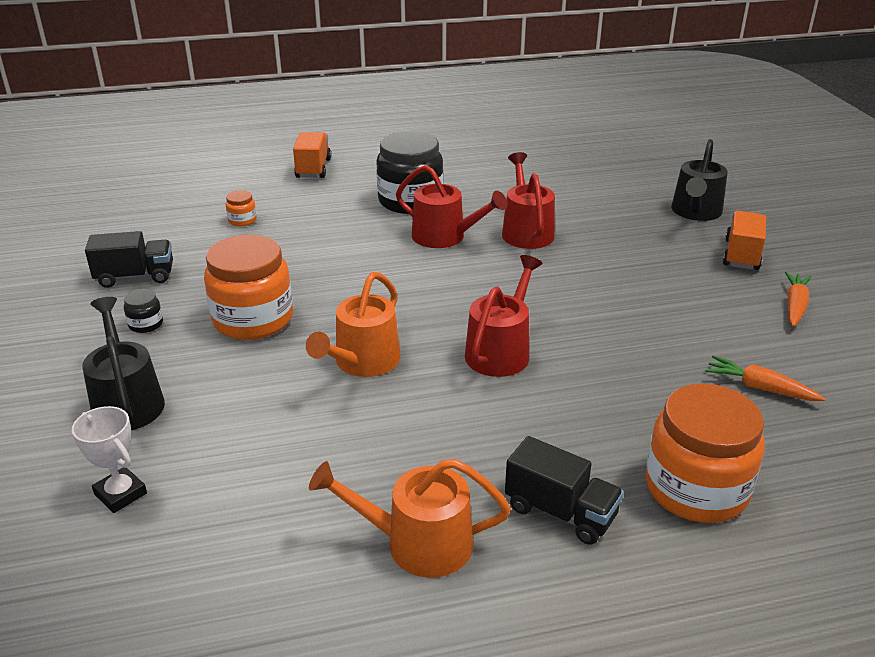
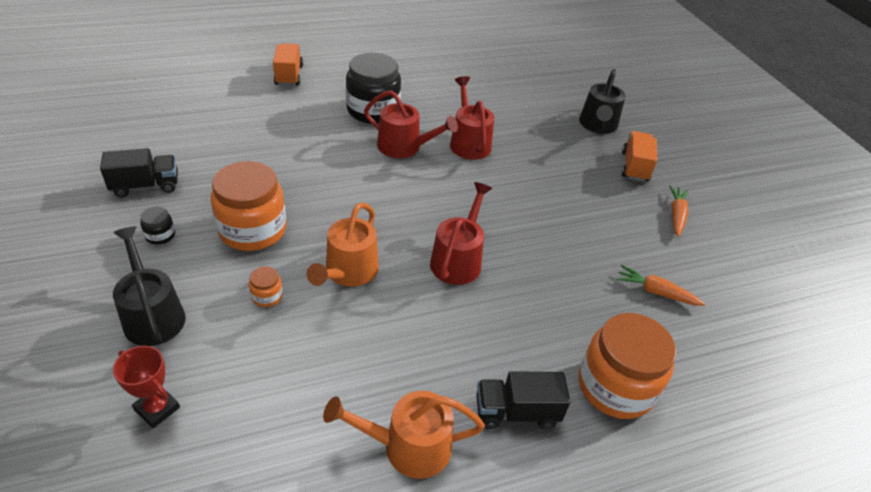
camera: 10 degrees left, 10 degrees up
(121, 494) = (157, 408): white trophy -> red trophy
(242, 220) = (233, 128): orange jar -> orange jar (267, 296)
(560, 512) = (516, 412): black truck -> black truck turned 150 degrees clockwise

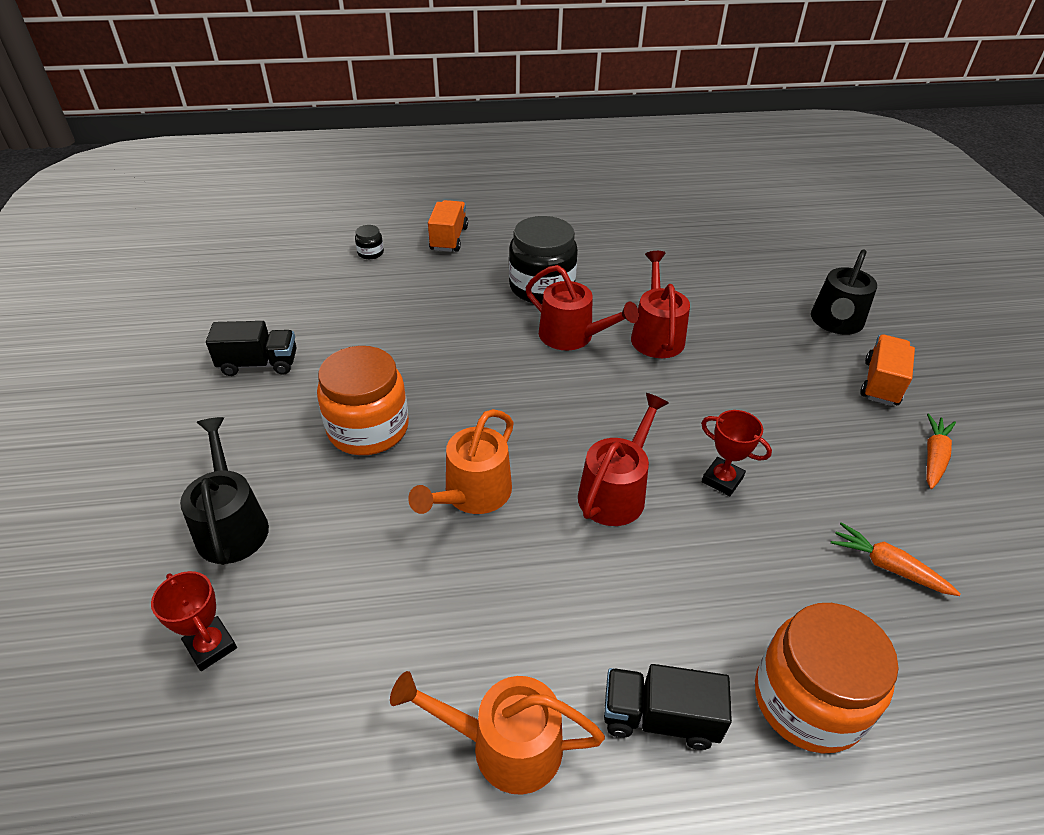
camera: 15 degrees right, 0 degrees up
(160, 235) = (262, 426): black jar -> black jar (370, 253)
(267, 296) = (368, 515): orange jar -> none
(534, 244) = (722, 480): none -> red trophy

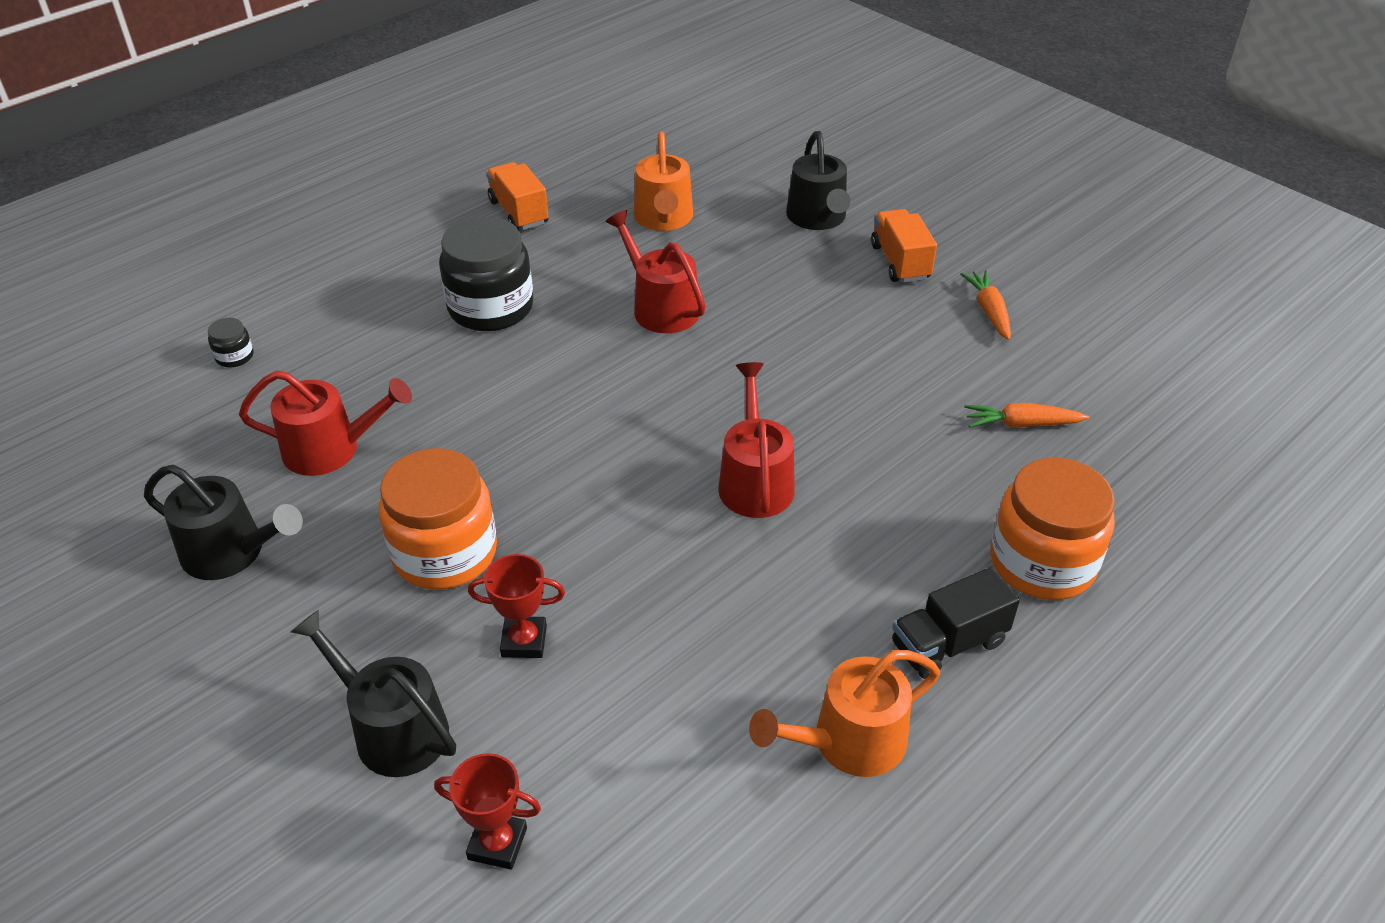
camera: 35 degrees left, 0 degrees up
(259, 364) = (231, 552): black truck -> black watering can
(449, 239) = (321, 296): orange truck -> orange truck (519, 212)
(473, 494) = (622, 556): orange watering can -> orange watering can (663, 218)
(572, 336) = (574, 348): red watering can -> red watering can (330, 449)
(722, 480) = (838, 420): red trophy -> red trophy (524, 641)

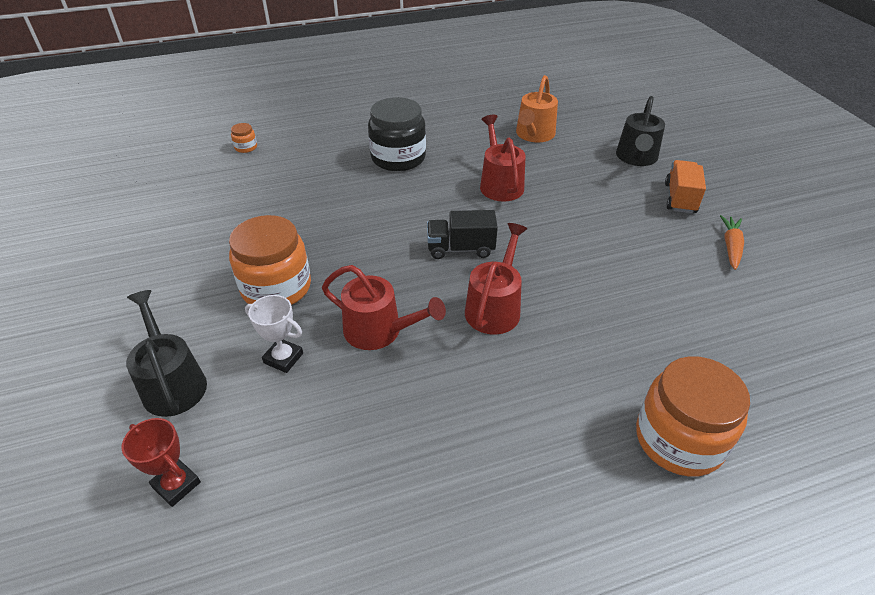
camera: 25 degrees right, 0 degrees up
(231, 552) = (167, 248): black watering can -> none
(234, 356) = (246, 147): black jar -> orange jar
(330, 449) = (258, 209): red watering can -> red watering can (379, 331)
(519, 212) = (449, 111): orange truck -> none
(524, 641) = (283, 358): red trophy -> white trophy
(849, 742) = (450, 517): orange watering can -> none
(948, 644) = (568, 473): black truck -> black truck (460, 249)
(1021, 424) = (715, 331): orange carrot -> none

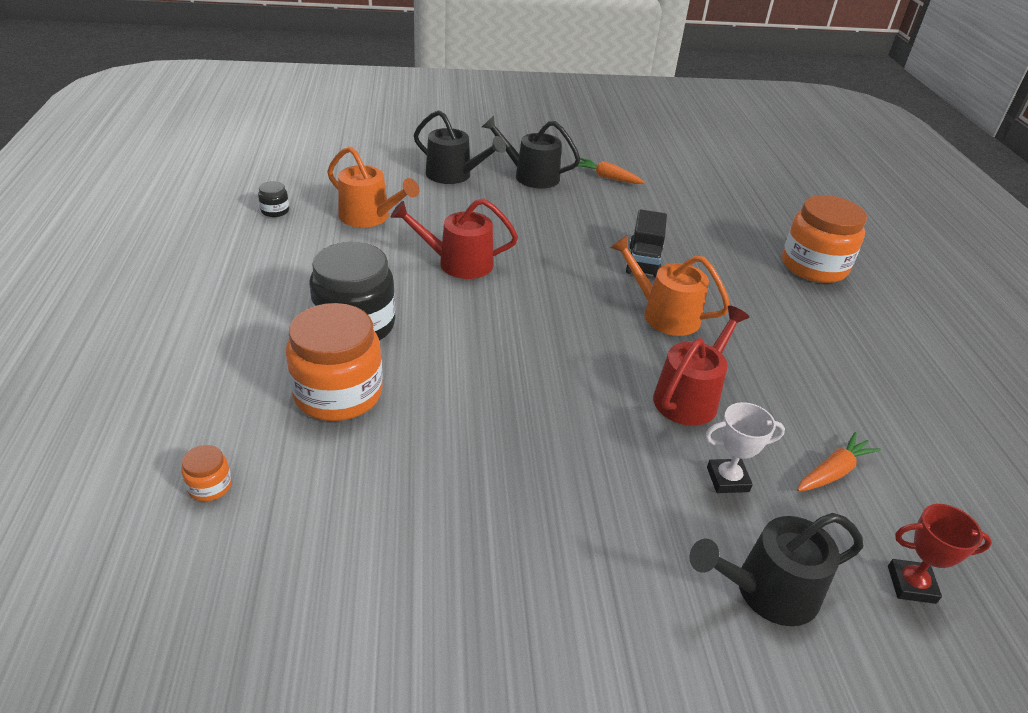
camera: 80 degrees left, 5 degrees down
(176, 484) = (911, 584): red trophy -> red trophy turned 45 degrees clockwise
(276, 288) = (602, 476): orange jar -> orange jar (338, 394)
(283, 358) = (727, 479): white trophy -> white trophy turned 45 degrees clockwise
(305, 435) = (833, 472): none -> orange carrot
(460, 249) = (567, 315): black truck -> black truck (643, 261)
(494, 308) = (664, 314): red watering can -> orange watering can
(511, 100) = (275, 211): none -> black jar
(680, 198) = (531, 176): orange truck -> black watering can

